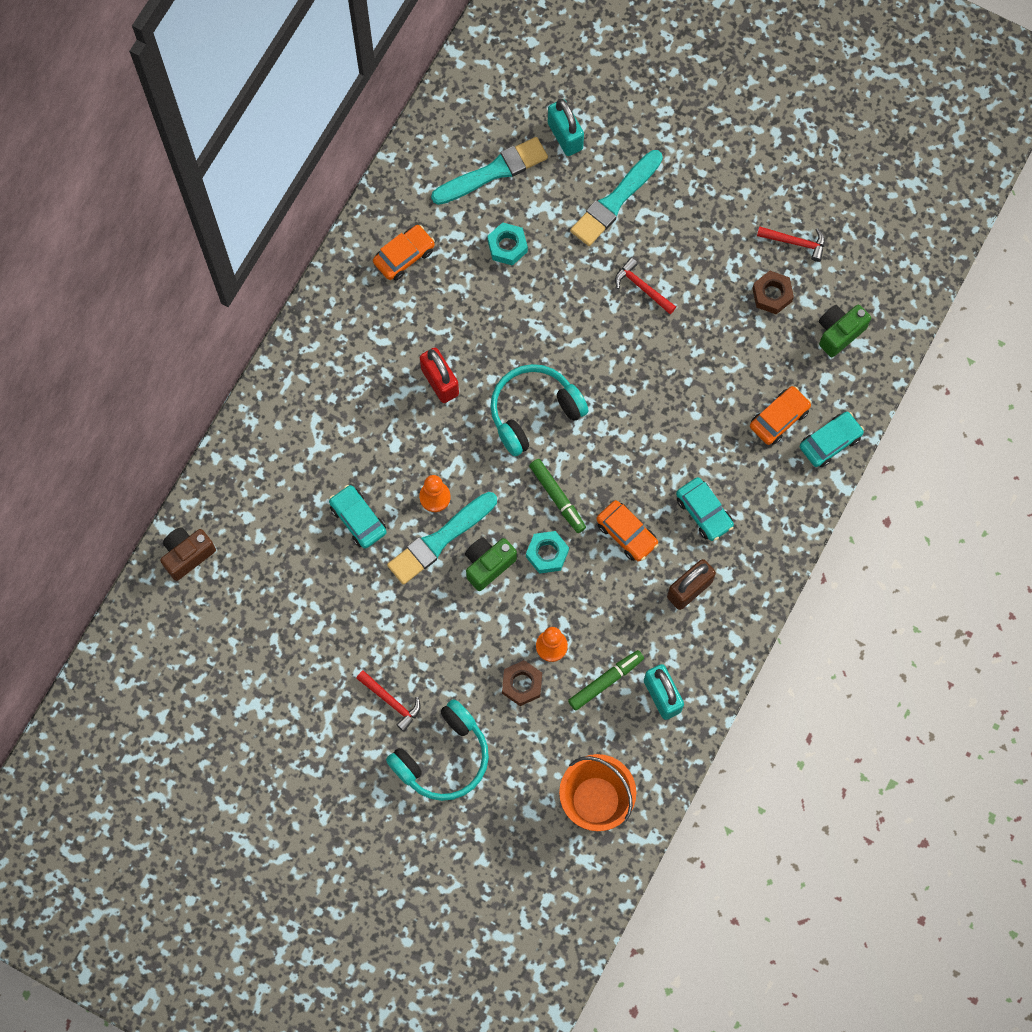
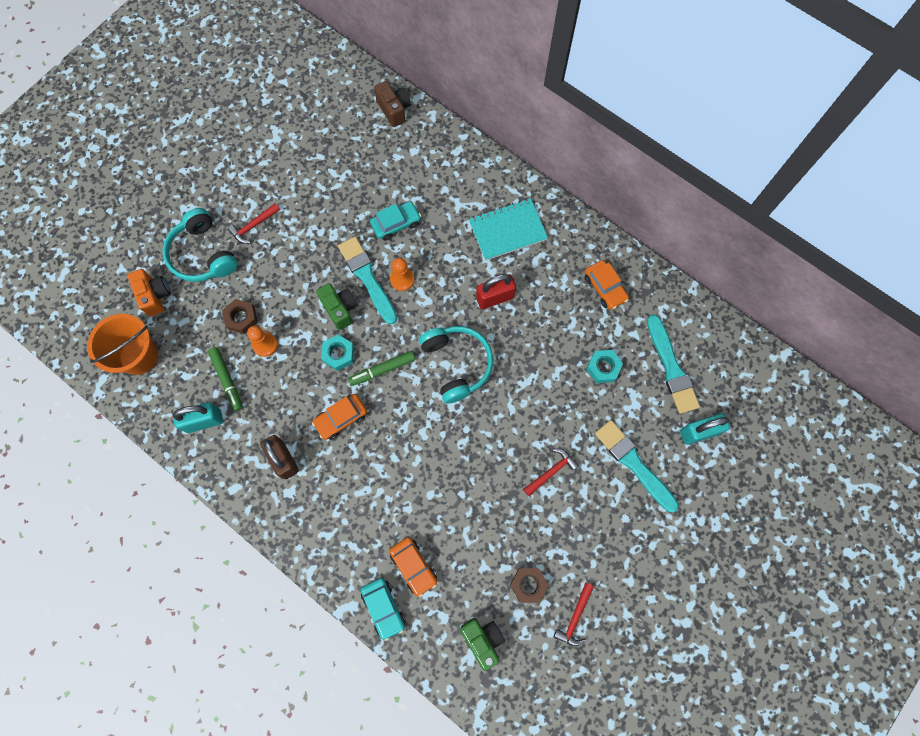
camera: 100 degrees right, 0 degrees up
(345, 380) = (507, 230): none -> turquoise notebook
(511, 803) = (155, 296): none -> orange camera
(704, 512) = (345, 484): turquoise car -> none

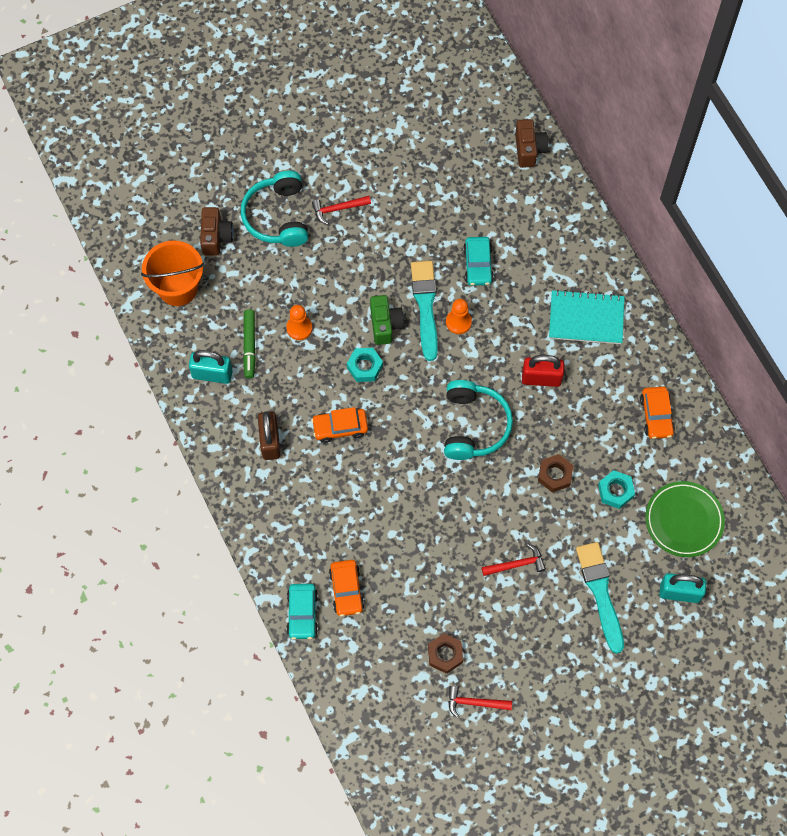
camera: 25 degrees right, 5 degrees down
(155, 296) = (216, 237): orange camera -> brown camera
(241, 318) = (288, 293): brown nut -> brown nut (555, 475)
(382, 370) = (399, 400): green marker -> none
(396, 223) = (478, 265): turquoise car -> turquoise car turned 90 degrees clockwise
(483, 639) = (380, 682): green camera -> none
(575, 617) = (475, 703): red hammer -> red hammer turned 45 degrees clockwise
(671, 367) = (684, 520): turquoise brush -> green plate

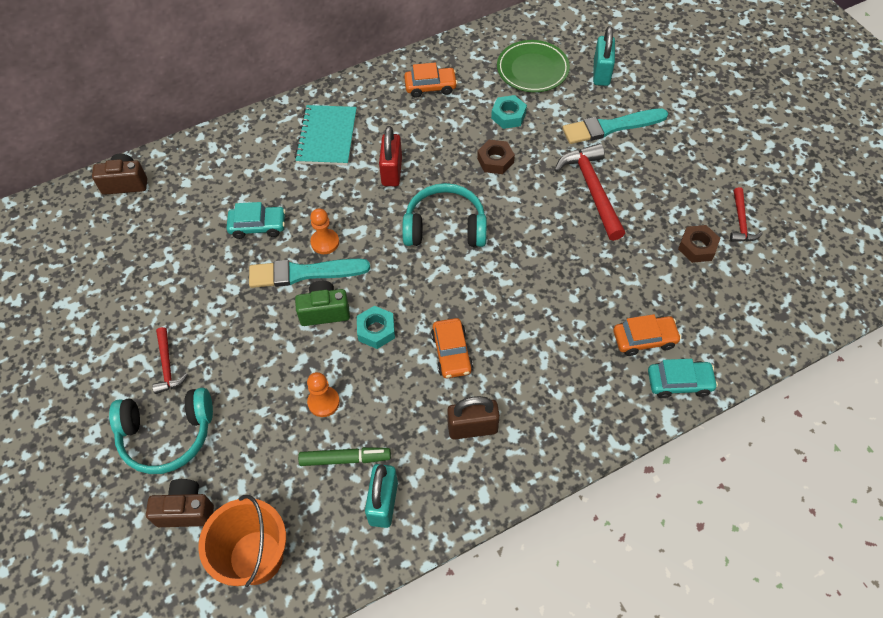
camera: 90 degrees left, 10 degrees down
(516, 564) = (592, 190): red hammer -> red hammer, size x1.79

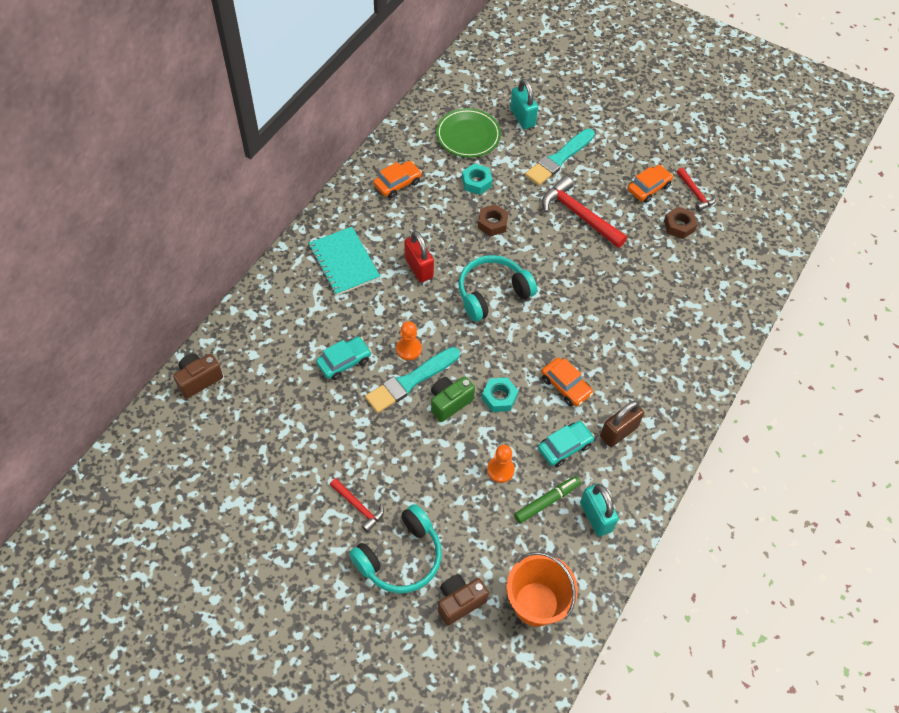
camera: 35 degrees left, 0 degrees up
(644, 339) = (688, 310): orange car -> orange car (648, 188)
(679, 382) = (730, 329): turquoise car -> turquoise car (564, 447)

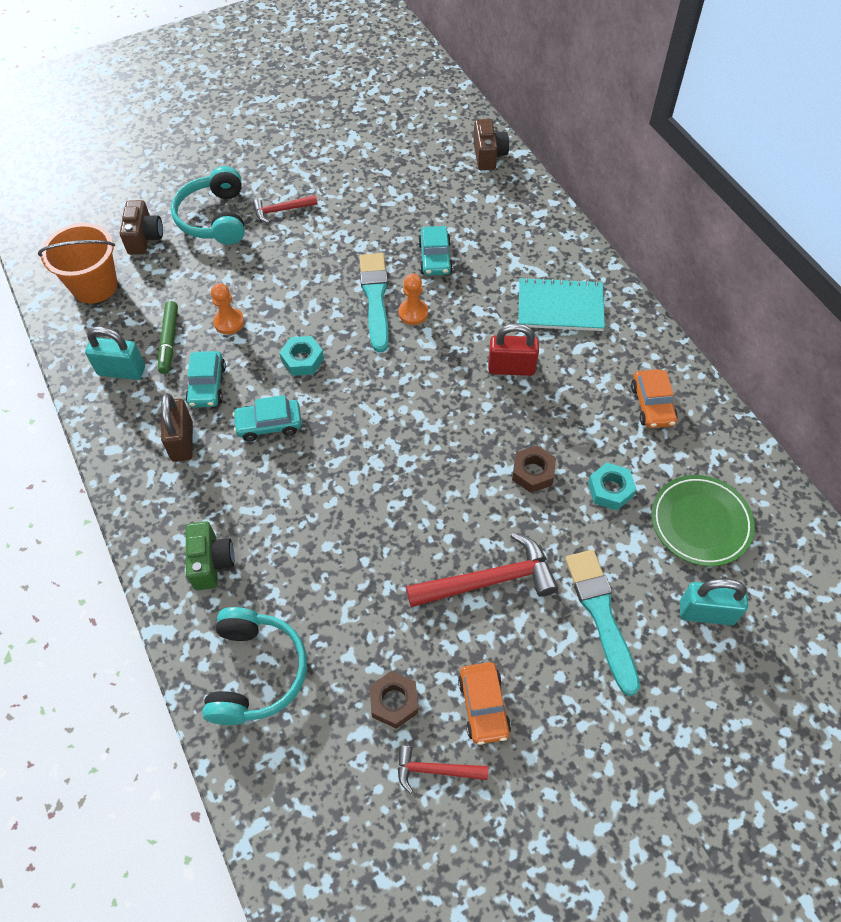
camera: 125 degrees right, 0 degrees up
(449, 402) = (328, 317): green camera -> green camera (211, 563)
(492, 293) = (432, 419): turquoise headphones -> turquoise headphones (256, 672)
(566, 386) = (269, 424): orange car -> turquoise car

